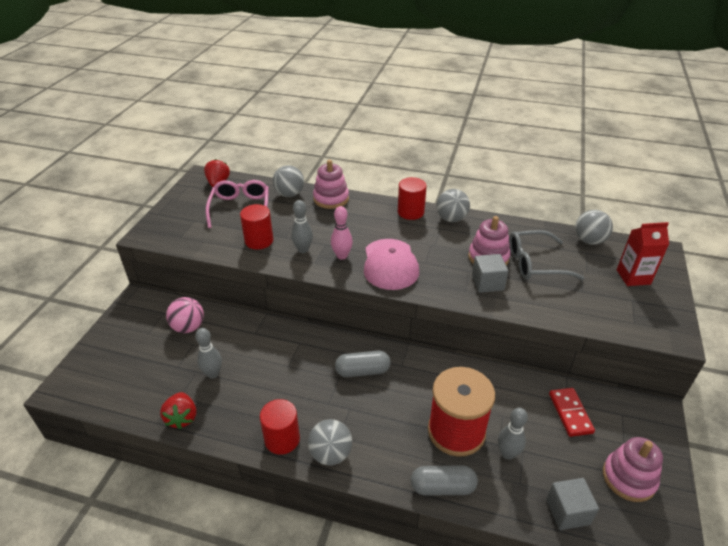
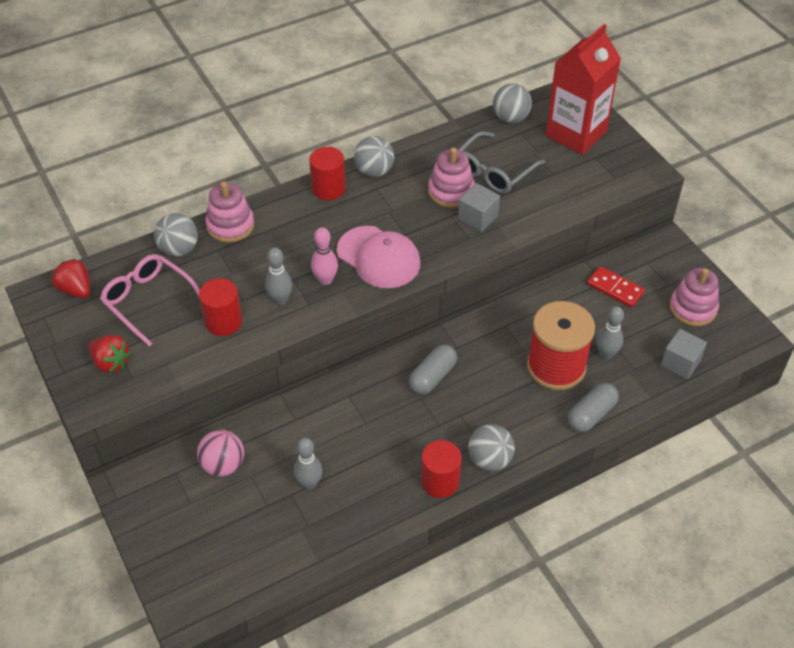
camera: 45 degrees left, 10 degrees up
(182, 418) = (336, 538): red strawberry -> red strawberry (111, 362)
(633, 277) = (576, 134): red carton -> red carton, size x1.69

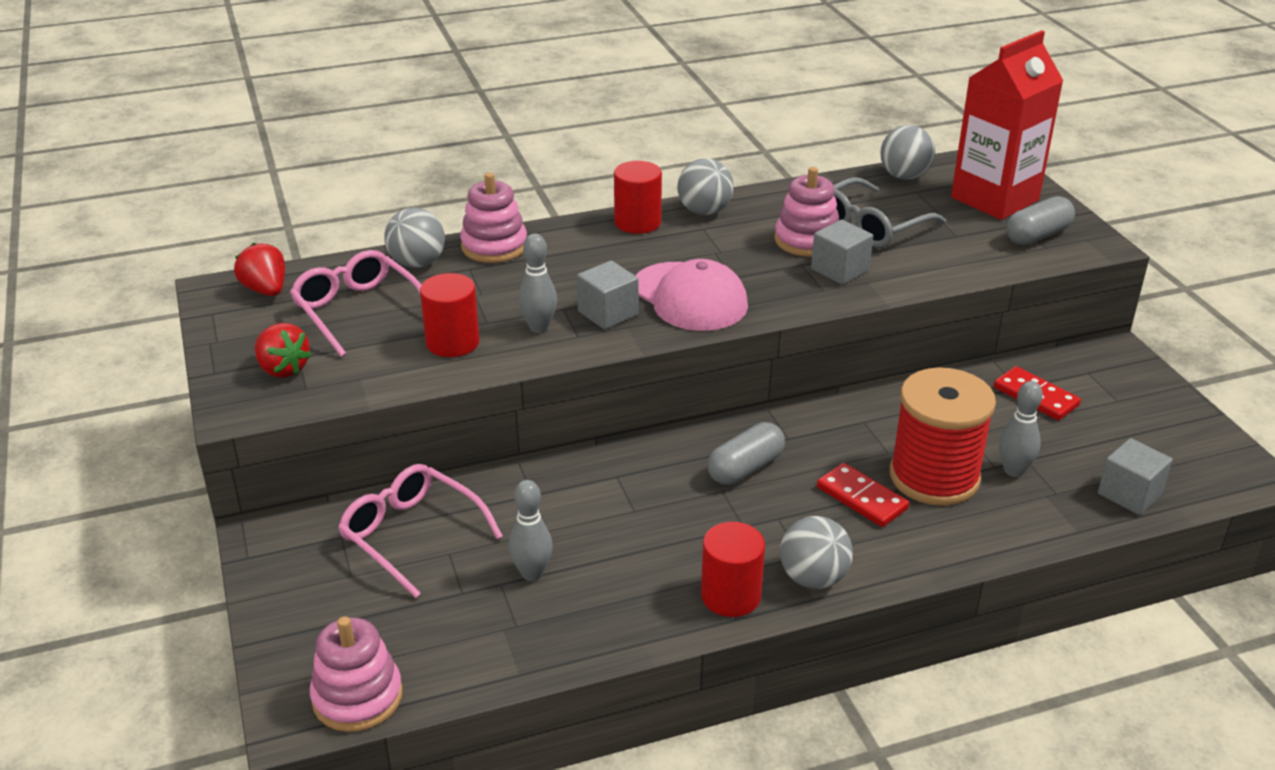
camera: 10 degrees right, 15 degrees down
(223, 465) = (412, 536): pink ball -> pink glasses
(325, 280) = (608, 313): pink bowling pin -> grey cube
(511, 391) = (861, 498): none -> red domino
(591, 414) = (981, 541): grey capsule -> grey capsule (1037, 235)
(693, 308) = (1154, 431): pink stacking toy -> pink stacking toy (357, 697)

